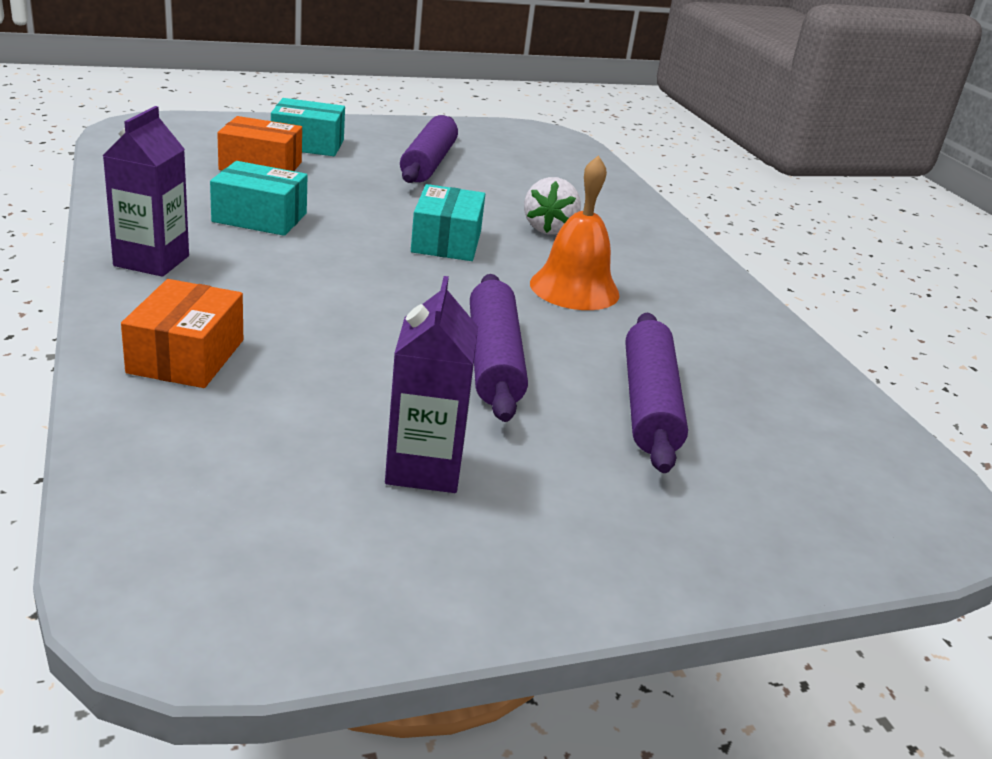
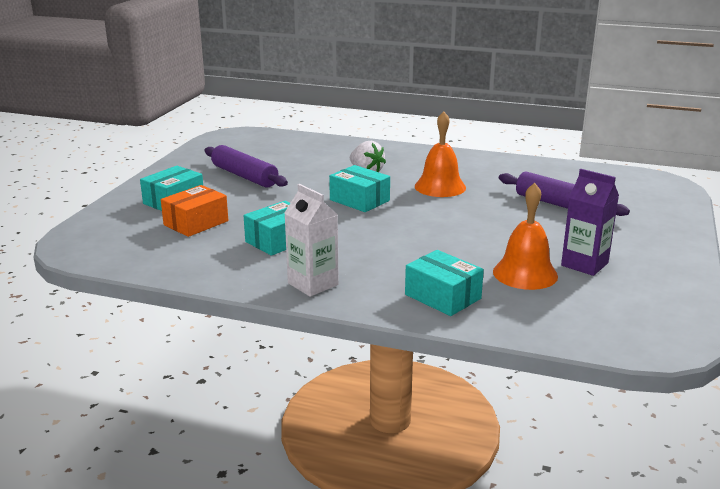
camera: 50 degrees left, 5 degrees down
(151, 261) = (313, 284): purple carton -> white carton
(186, 356) = (442, 296): orange box -> turquoise box
(329, 413) = (525, 273): none -> orange bell
(494, 360) = (499, 224): purple rolling pin -> none

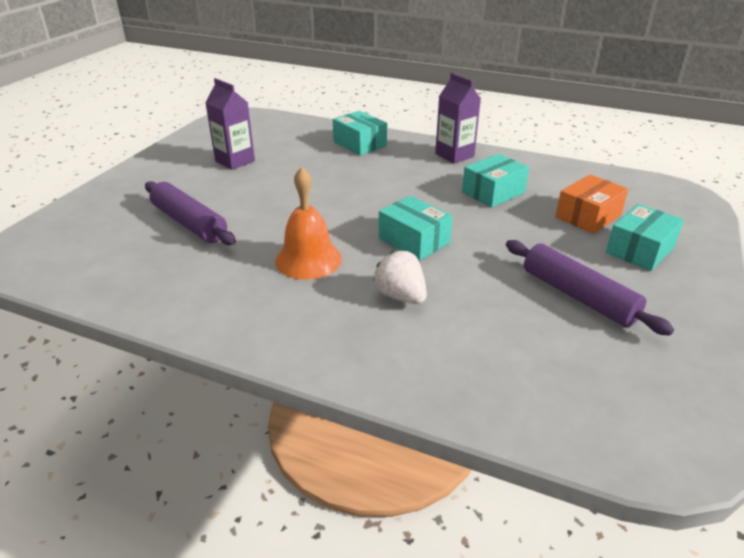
camera: 175 degrees left, 10 degrees up
(313, 284) = (454, 155): white carton -> purple carton
(525, 273) = (288, 156): orange bell -> none

